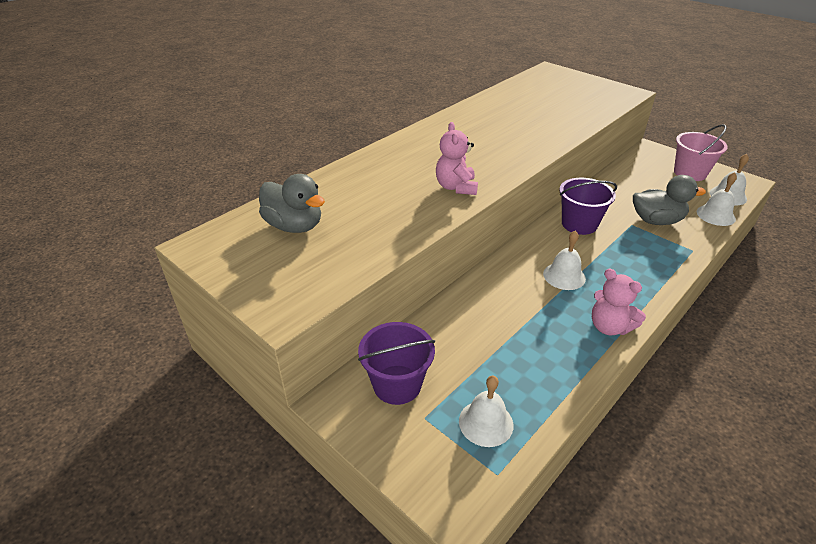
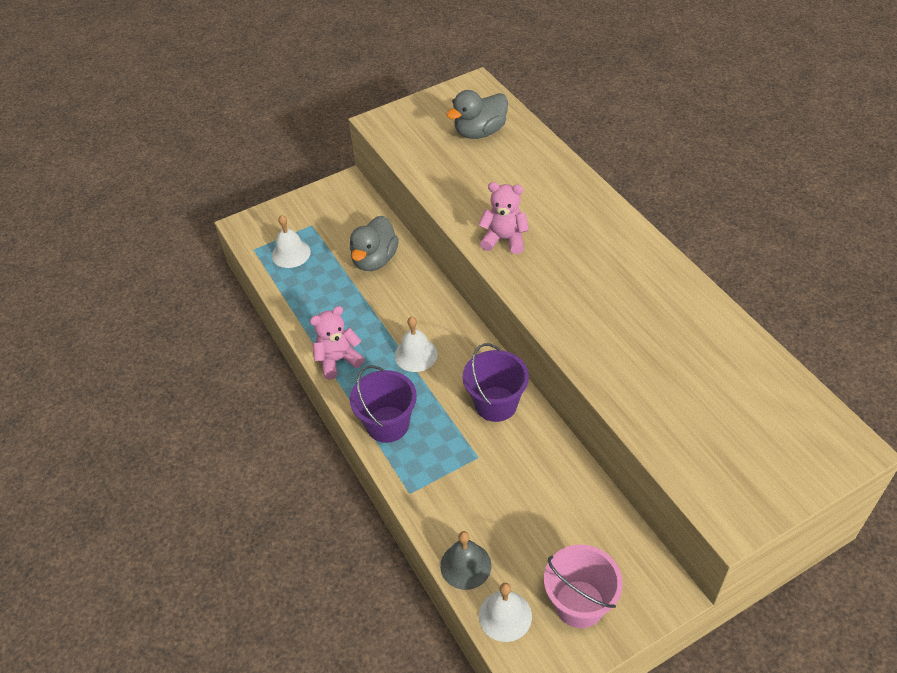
camera: 110 degrees right, 10 degrees up
(397, 384) = (345, 216): purple bucket -> purple bucket (387, 424)
(656, 220) = (476, 487): grey duck -> grey duck (374, 260)
(715, 215) = (465, 565): white bell -> grey bell

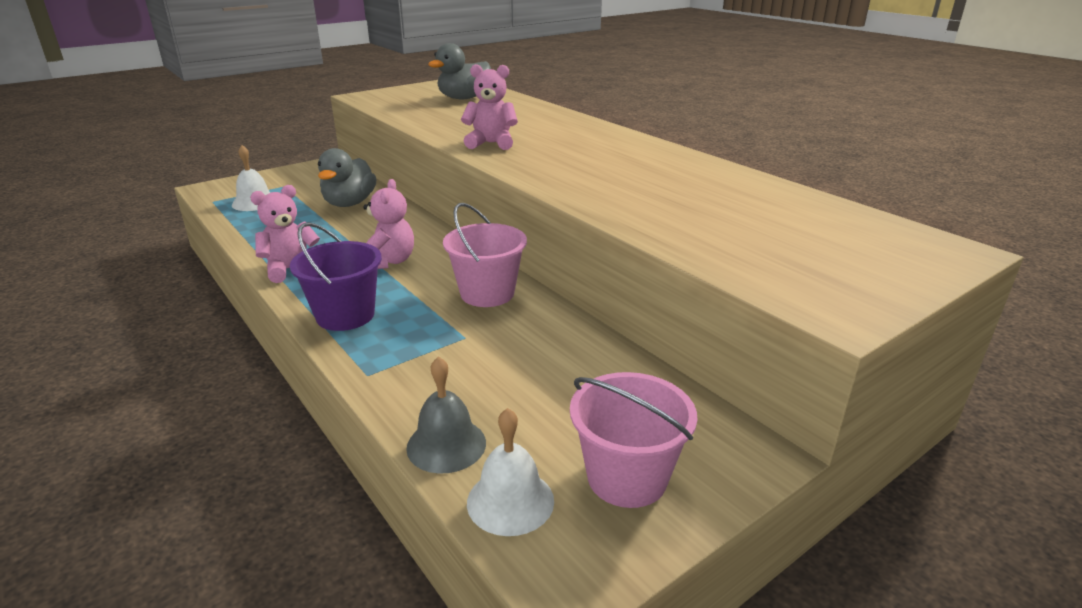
camera: 10 degrees left, 20 degrees down
(416, 354) = (389, 261): white bell -> pink teddy bear
(496, 404) = (487, 293): purple bucket -> pink bucket

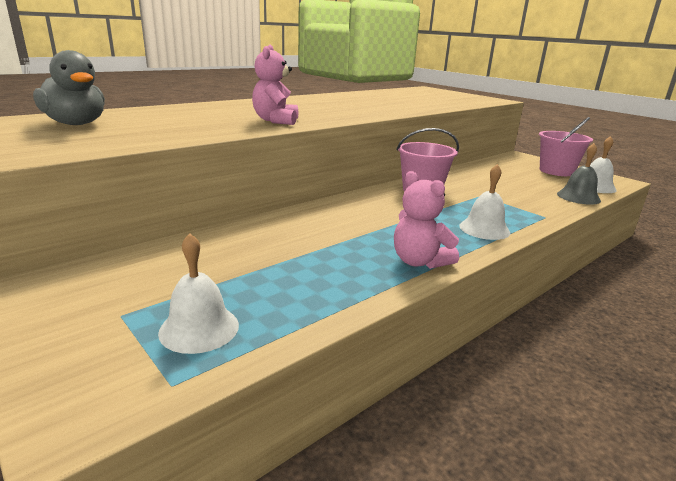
camera: 95 degrees left, 5 degrees down
(345, 315) = (484, 229): purple bucket -> white bell
(349, 203) = (229, 252): grey duck -> none
(389, 261) = (385, 221): pink teddy bear -> none

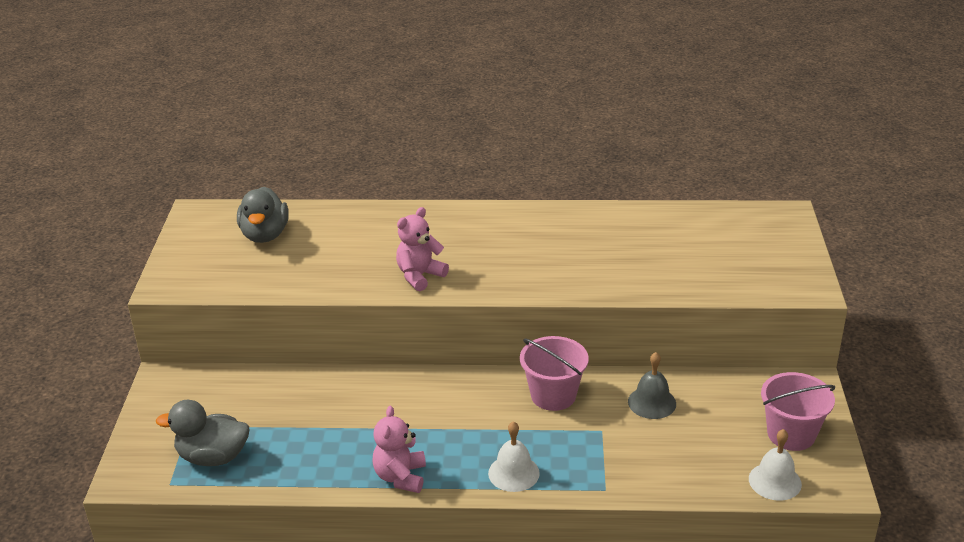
camera: 45 degrees right, 10 degrees up
(199, 328) = (213, 457): white bell -> grey duck
(578, 197) = (709, 484): grey bell -> grey bell (652, 402)

